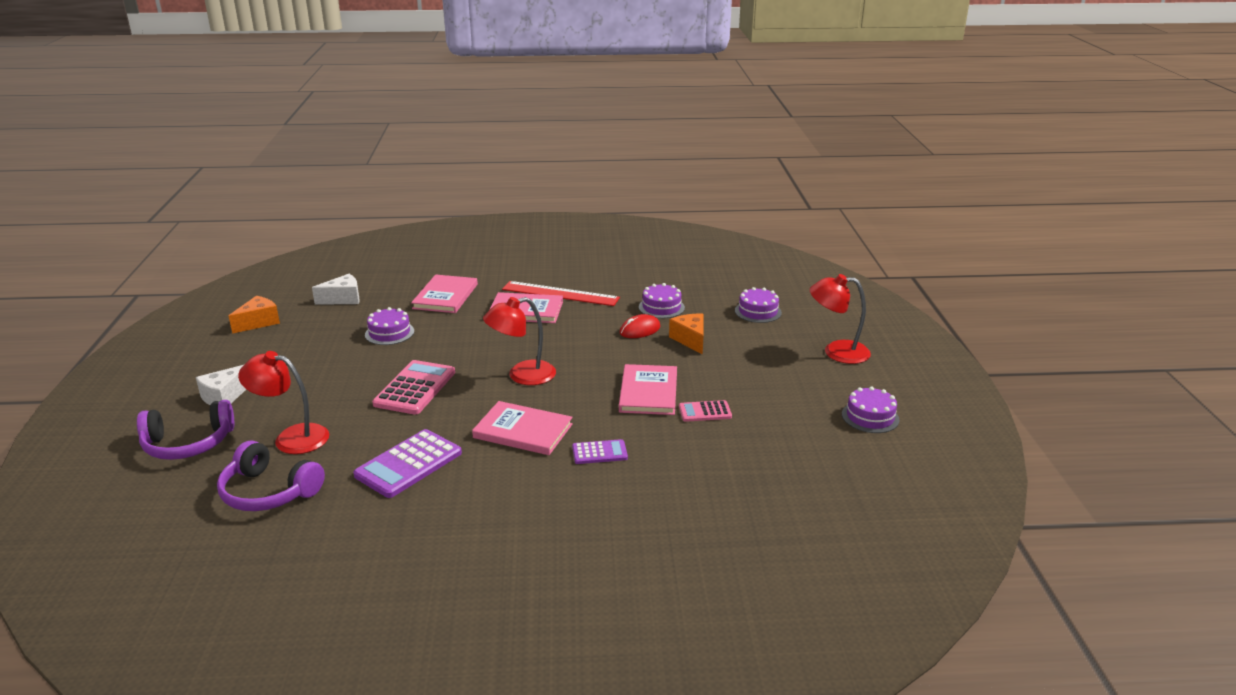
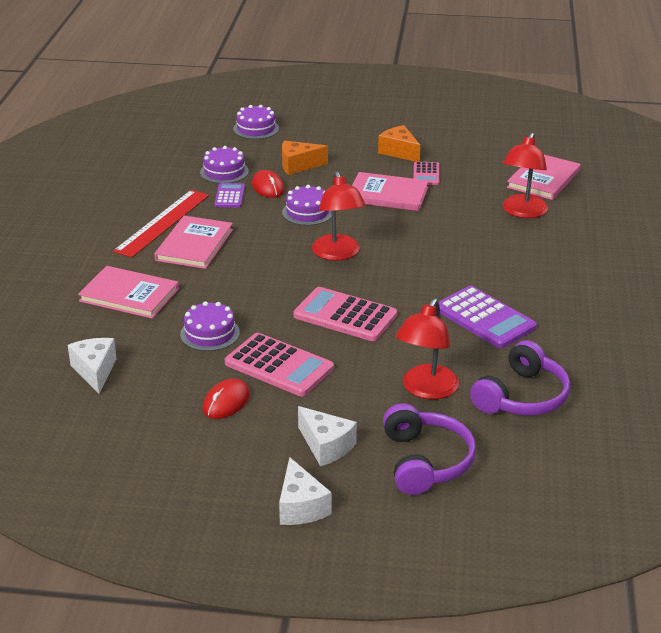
camera: 80 degrees left, 5 degrees up
(154, 393) = (301, 507): none -> white cheese
(258, 322) = (132, 438): orange cheese -> orange cheese (399, 152)
(294, 350) = (226, 402): none -> red mouse
(340, 366) = (279, 366): none -> pink calculator
(523, 431) = (439, 258): pink book -> pink book (543, 179)
(599, 452) = (480, 225): purple calculator -> purple calculator (229, 196)
(836, 352) = (344, 108): red lamp -> red lamp (522, 212)
(870, 417) = (448, 114): purple cake -> purple cake (307, 212)

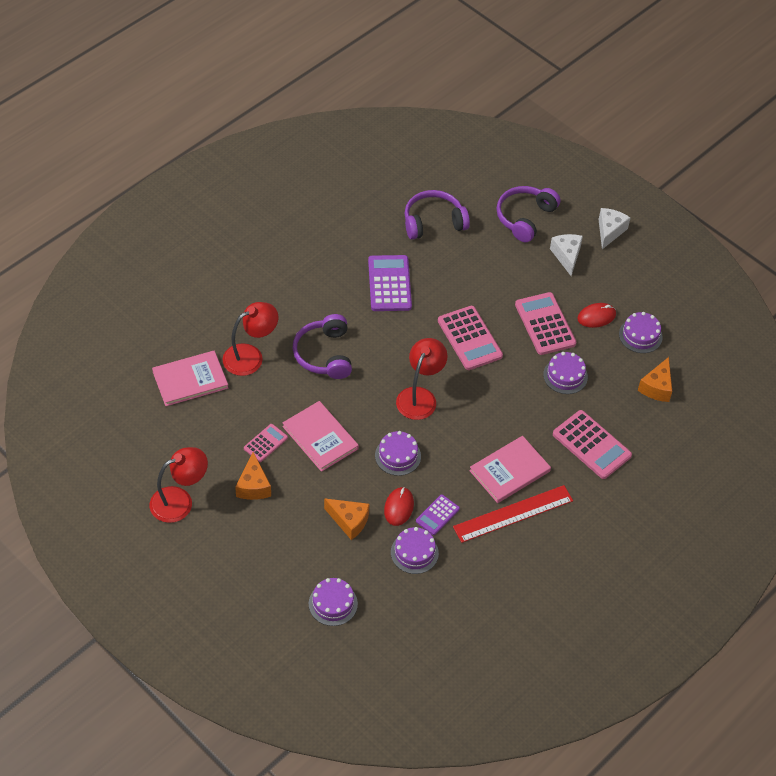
camera: 145 degrees left, 20 degrees up
(95, 371) = (657, 387): white cheese -> orange cheese
(129, 295) = (591, 445): pink book -> pink calculator
(155, 410) = (640, 335): none -> purple cake
(426, 390) = (479, 257): red lamp -> red lamp (180, 501)
(464, 241) = (324, 354): none -> purple headphones

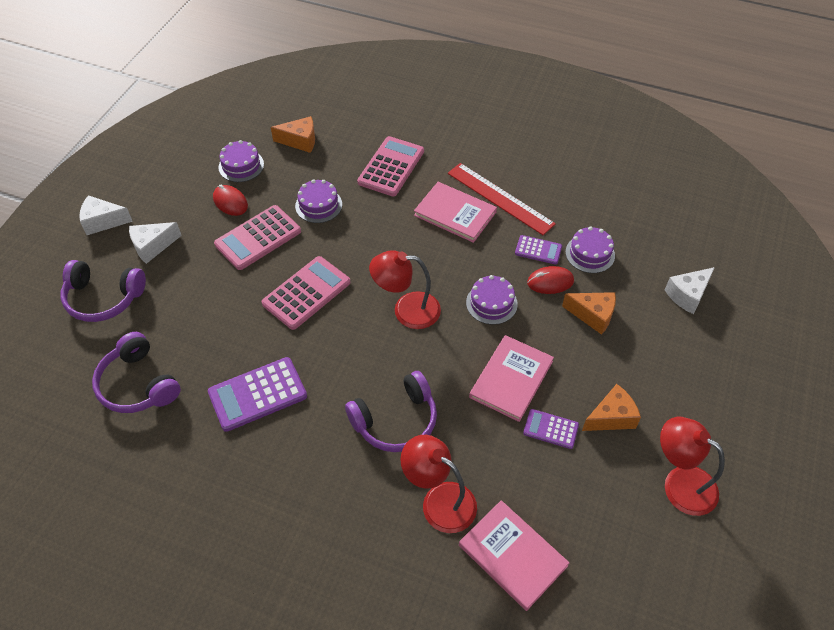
camera: 110 degrees left, 0 degrees up
(265, 443) = (550, 429): pink calculator -> purple calculator
(333, 604) = (687, 295): purple cake -> white cheese
(349, 521) = (593, 315): orange cheese -> orange cheese turned 105 degrees clockwise

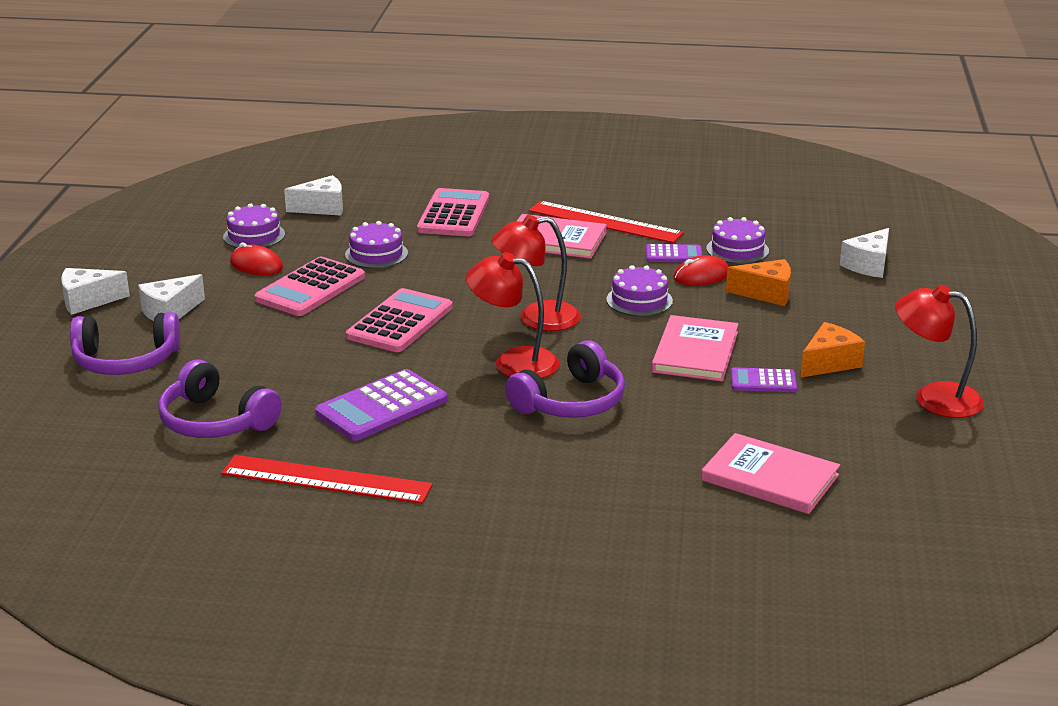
camera: 15 degrees left, 25 degrees down
(188, 474) = (326, 480): none -> red ruler
(300, 141) = (322, 208): orange cheese -> white cheese
(439, 500) = (659, 452): red lamp -> red lamp (513, 362)

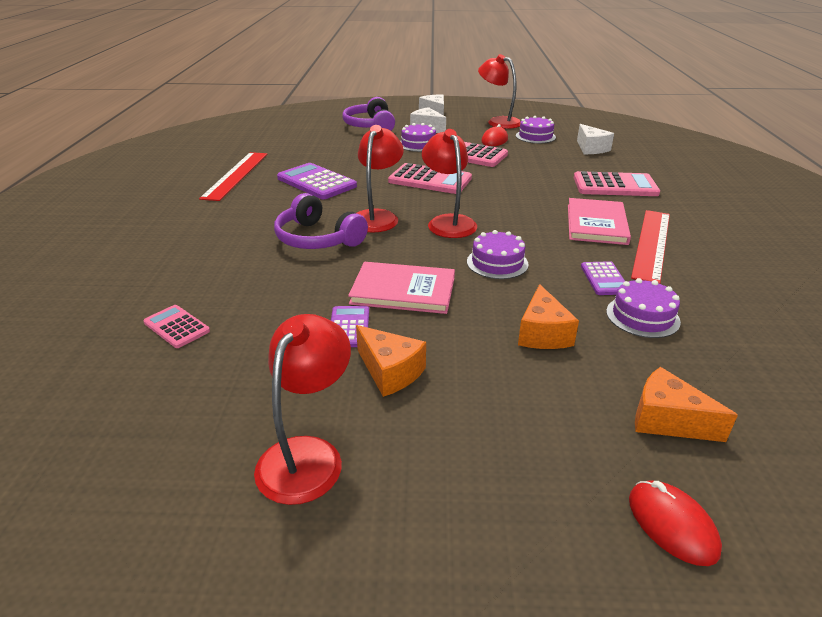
camera: 85 degrees right, 5 degrees up
(168, 254) = (498, 122): none -> red lamp
(215, 421) = (305, 147): purple headphones -> none
(376, 254) = (529, 167): purple cake -> purple cake (418, 144)
(701, 276) = (564, 294): red mouse -> red mouse (672, 524)
(770, 478) = (176, 327): pink book -> pink calculator
(868, 265) = (667, 420): white cheese -> orange cheese

